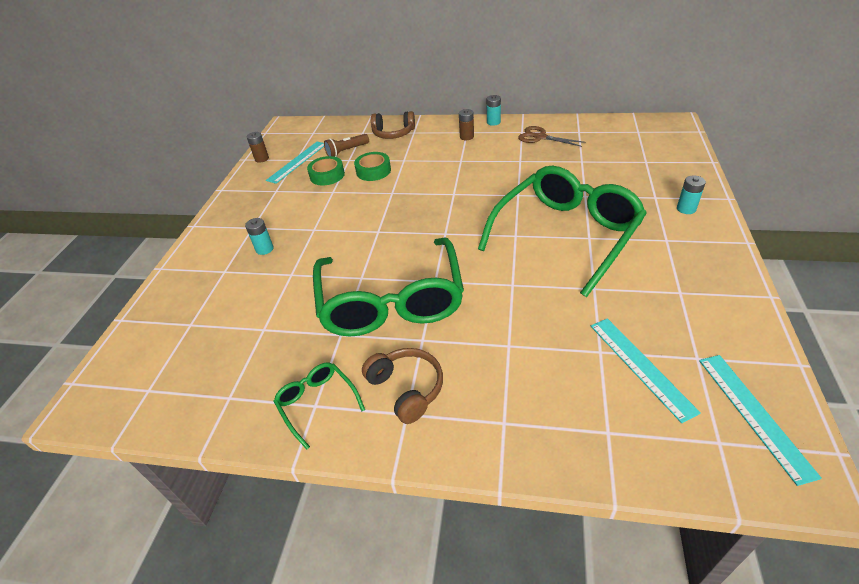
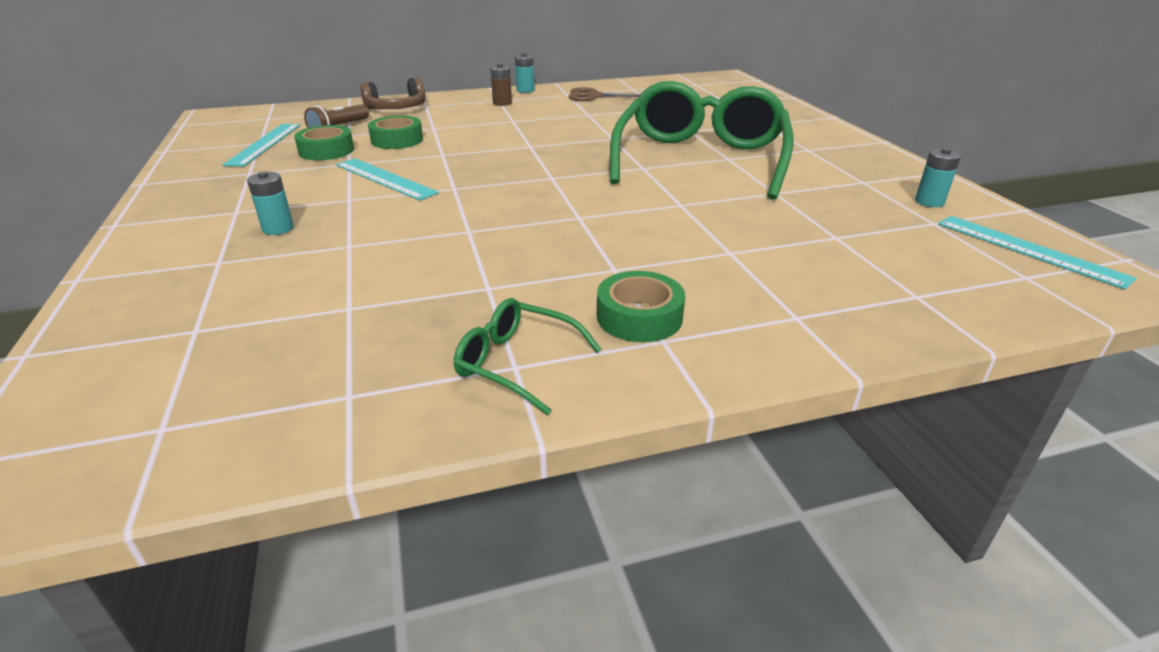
camera: 30 degrees left, 10 degrees down
(262, 159) = (197, 147): brown battery -> none
(391, 301) = (535, 244): green glasses -> none
(406, 389) = (639, 317): brown headphones -> green tape
(640, 366) = (889, 239): turquoise ruler -> turquoise ruler (385, 179)
(686, 209) = (802, 127): turquoise battery -> turquoise battery (929, 202)

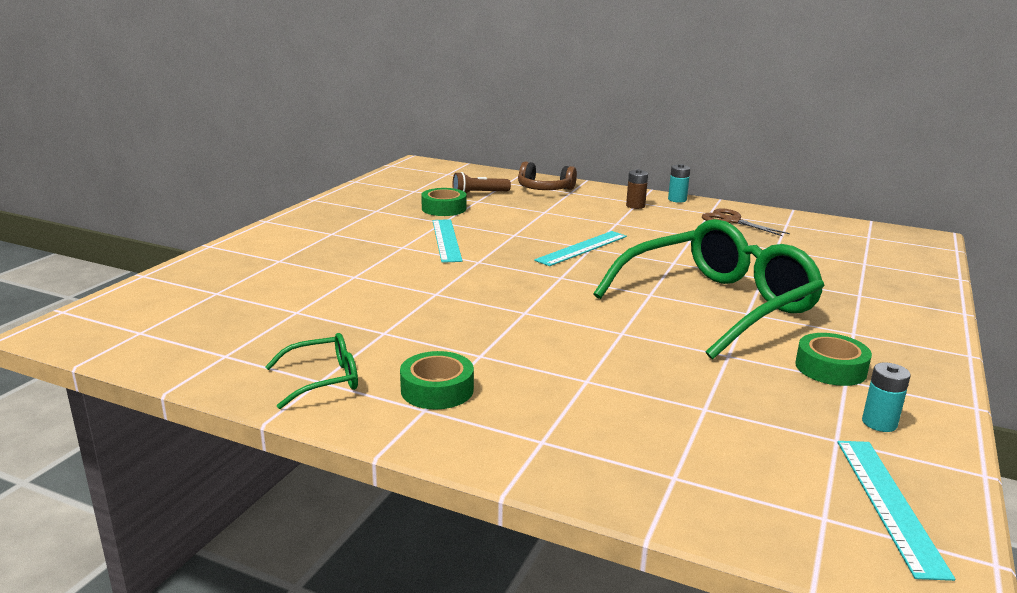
camera: 40 degrees right, 10 degrees down
(264, 144) = (415, 192): turquoise ruler -> turquoise ruler (582, 248)
(278, 229) = (335, 252): turquoise battery -> none
(397, 140) = (502, 214): green tape -> green tape (830, 368)
(517, 363) = (323, 380): green glasses -> green glasses turned 90 degrees clockwise

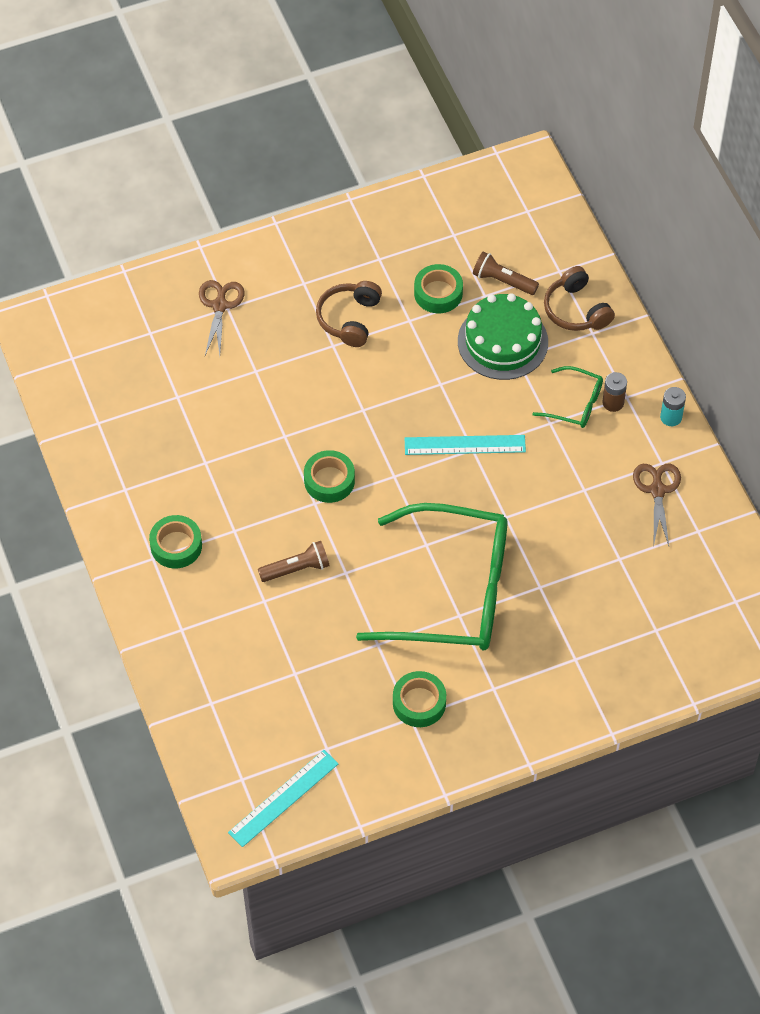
camera: 45 degrees right, 35 degrees up
(270, 261) = (220, 305): none -> brown scissors
(323, 380) = (127, 490): green glasses -> green glasses (575, 404)
(395, 234) = (349, 319): none -> brown headphones
(446, 240) = (377, 357): turquoise ruler -> none
(515, 298) = (329, 481): none -> green tape
(523, 210) = (502, 342): none -> green cake
(578, 349) = (296, 569): none -> brown flashlight
(879, 423) = (369, 758): turquoise battery -> none

